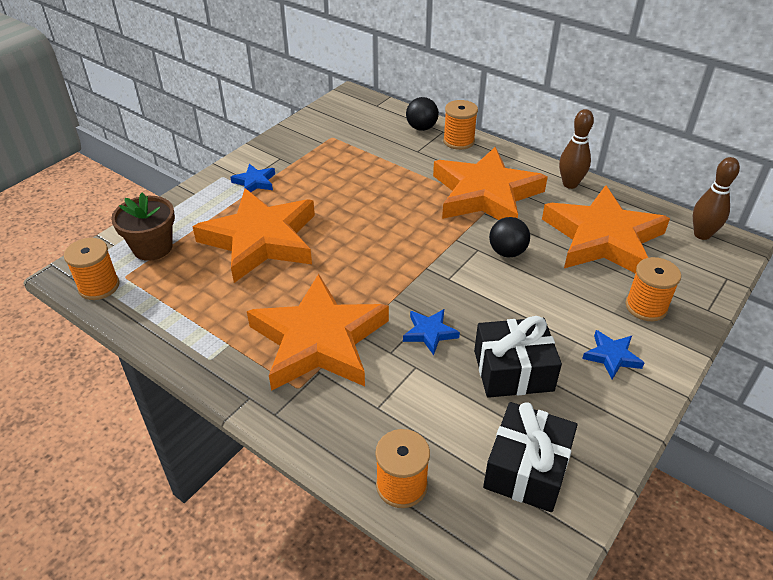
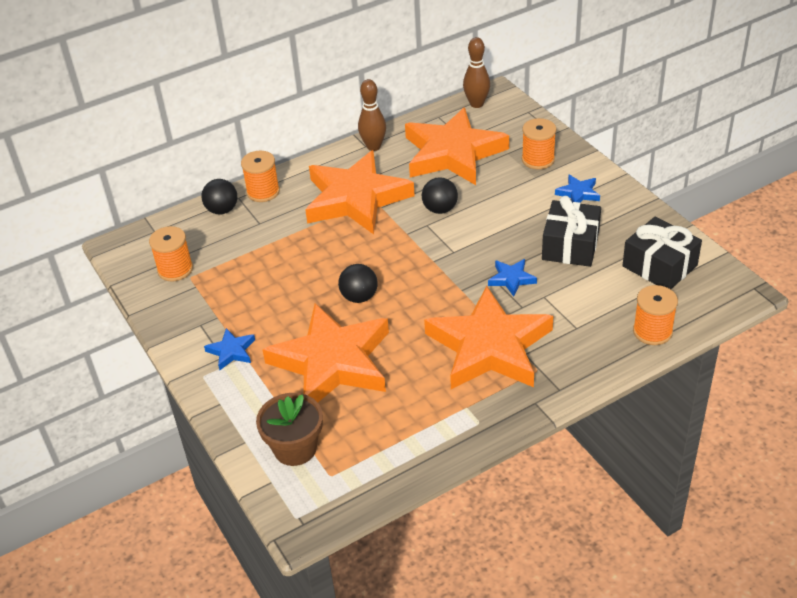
camera: 65 degrees left, 0 degrees up
(99, 286) = (335, 498): orange spool -> orange spool (175, 269)
(351, 233) = (359, 297): none -> black ball

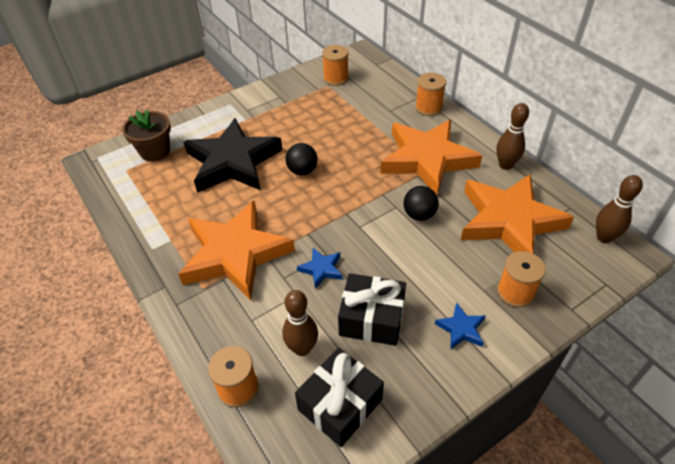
camera: 85 degrees right, 5 degrees up
(222, 210) = (403, 90): black ball -> none
(231, 351) = (251, 113): blue star -> none
(332, 362) = (233, 162): orange star -> black star
(606, 290) = (302, 348): none -> brown bowling pin

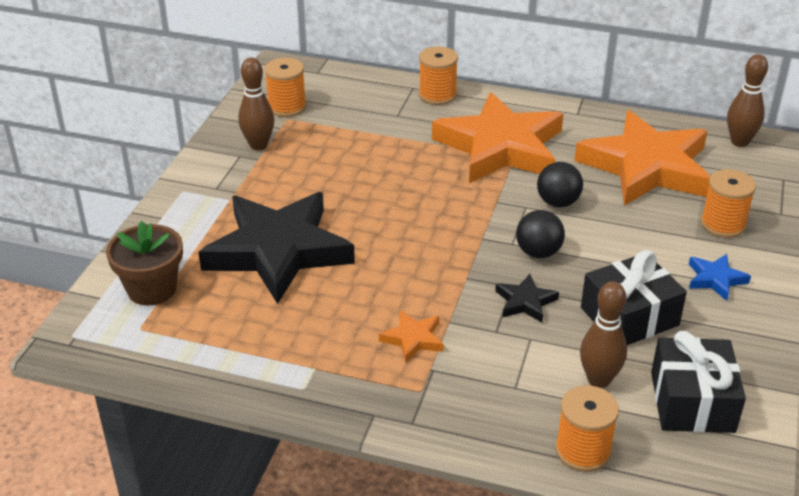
camera: 40 degrees left, 10 degrees down
(235, 254) = (413, 339): orange star -> orange star, size x0.40
(302, 171) = (378, 220): black ball -> black ball (538, 252)
(321, 269) = (525, 302): blue star -> black star
(505, 165) = (583, 118): brown bowling pin -> brown bowling pin (258, 145)

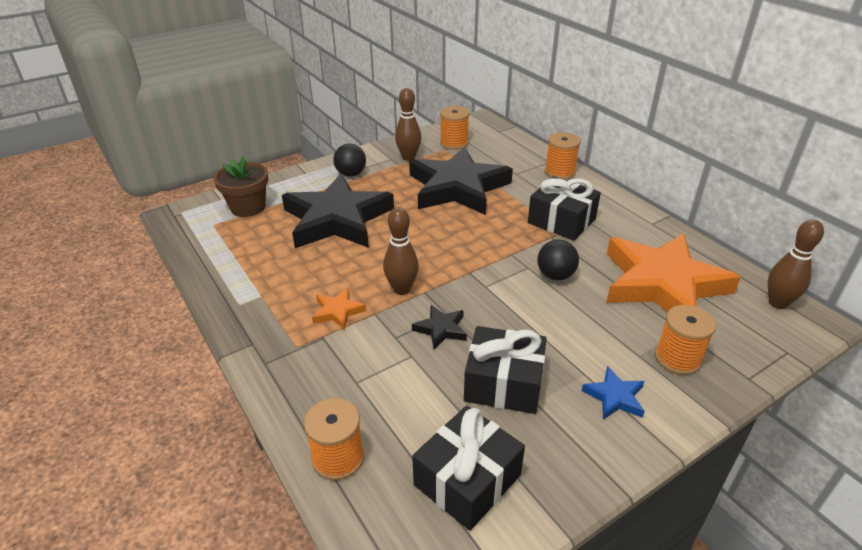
camera: 40 degrees right, 0 degrees up
(359, 157) = (457, 188): none -> black star
(500, 147) = (561, 221): orange star -> black gift
(538, 252) = (495, 301): black ball -> black ball (351, 174)
(598, 380) = (418, 414): brown bowling pin -> brown bowling pin (402, 289)

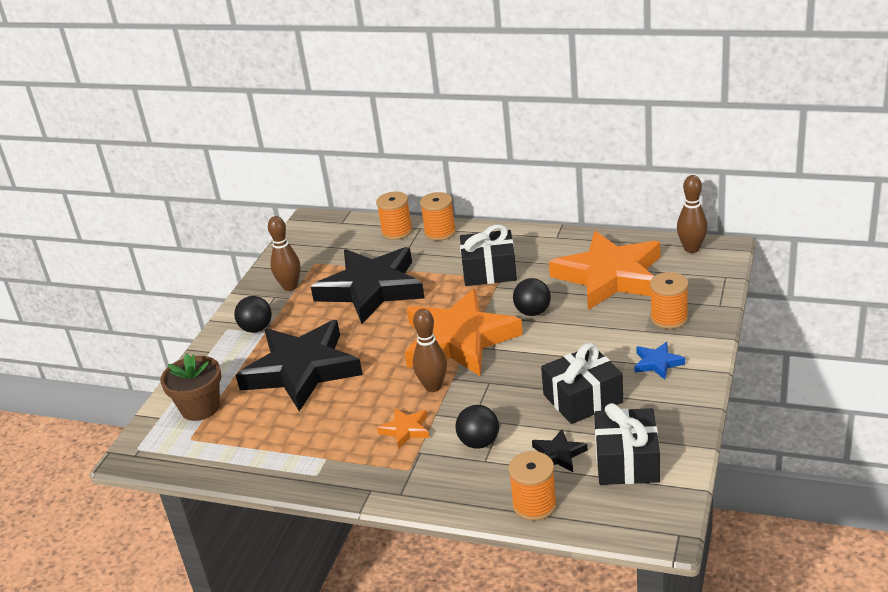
camera: 35 degrees left, 5 degrees down
(372, 362) = (479, 442): none -> black ball
(441, 329) = (498, 394): black star -> black star (558, 454)
(454, 143) = (315, 253): orange spool -> orange spool (397, 231)
(468, 263) = (459, 340): none -> orange star

